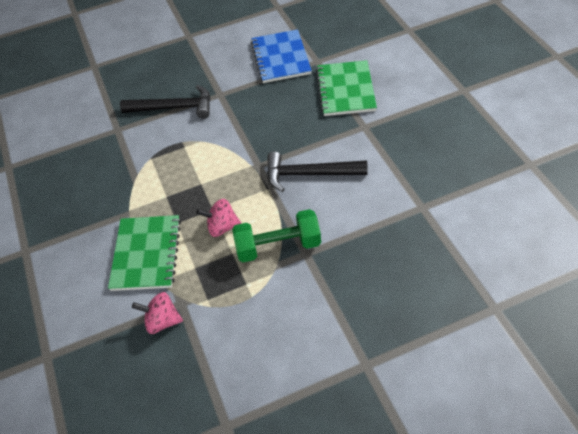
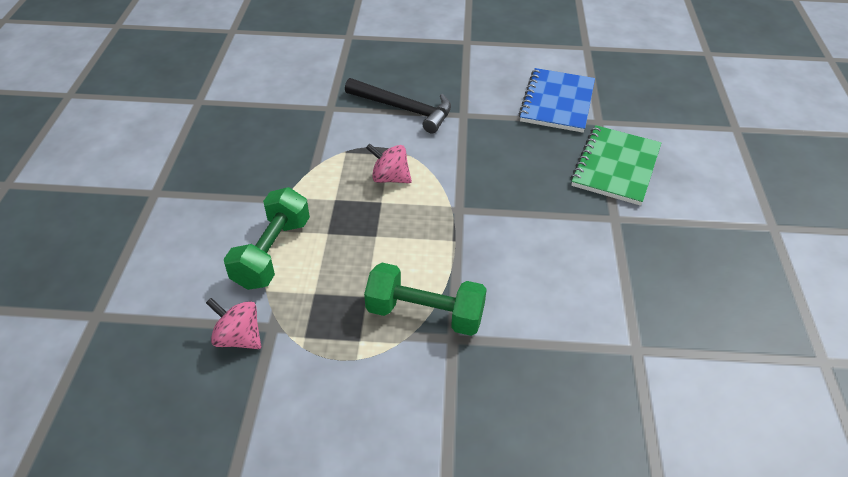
camera: 20 degrees right, 5 degrees down
(146, 254) = (272, 253): green notebook -> green dumbbell
(222, 227) = (374, 261): pink spinning top -> pink spinning top (390, 178)
(309, 174) = (513, 245): black hammer -> none

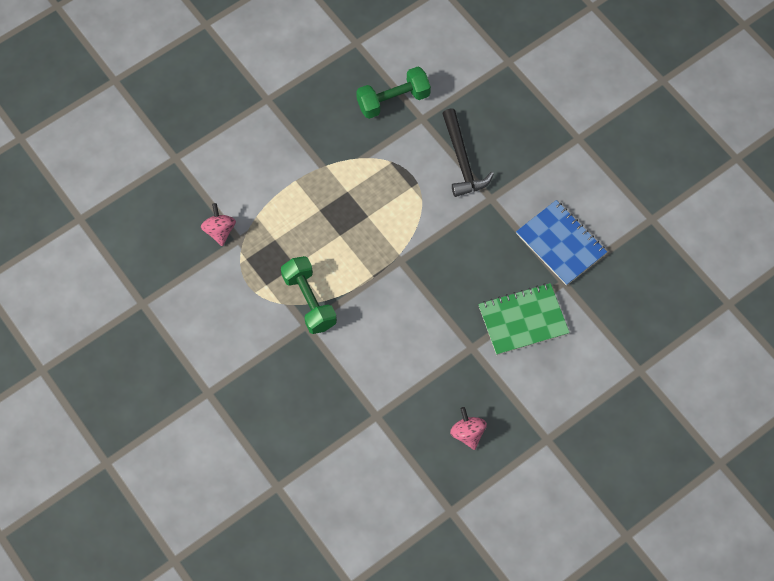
camera: 50 degrees right, 20 degrees up
(272, 253) = (281, 196): green dumbbell -> green dumbbell (393, 100)
(390, 178) = (391, 205): pink spinning top -> pink spinning top (467, 433)
(557, 102) = (561, 244): blue notebook -> blue notebook turned 75 degrees clockwise

